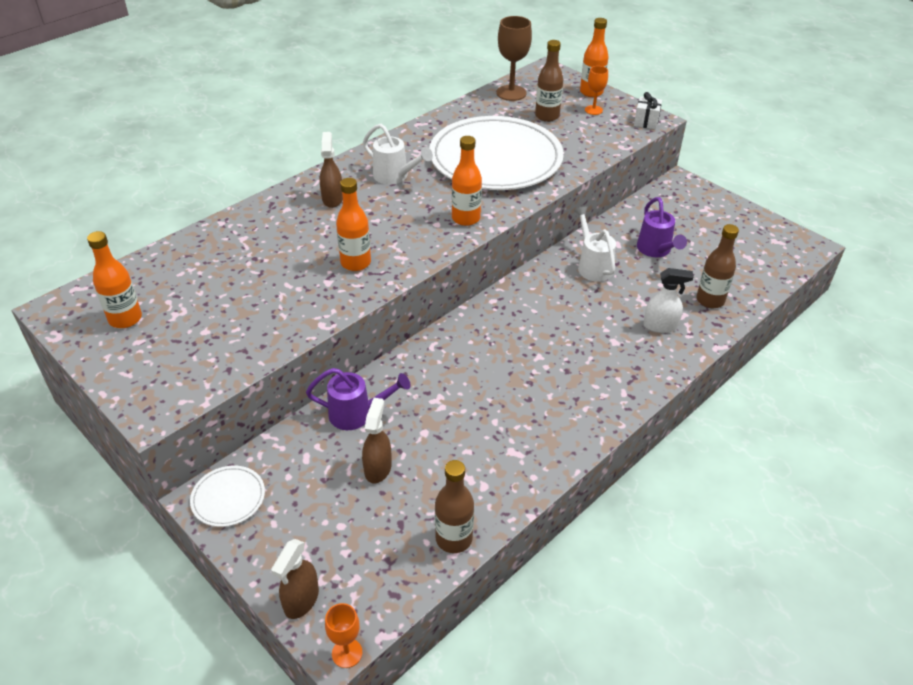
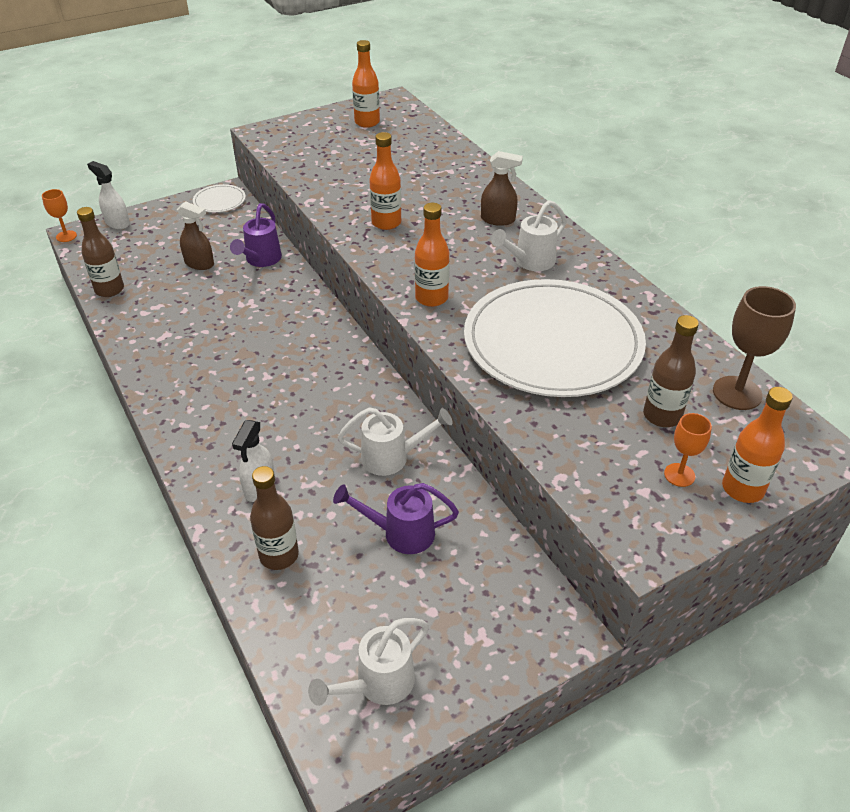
camera: 105 degrees right, 0 degrees up
(301, 600) = (117, 223): brown spray bottle -> white spray bottle
(646, 122) = (635, 532): white gift -> none
(762, 241) = (378, 684): none -> white watering can

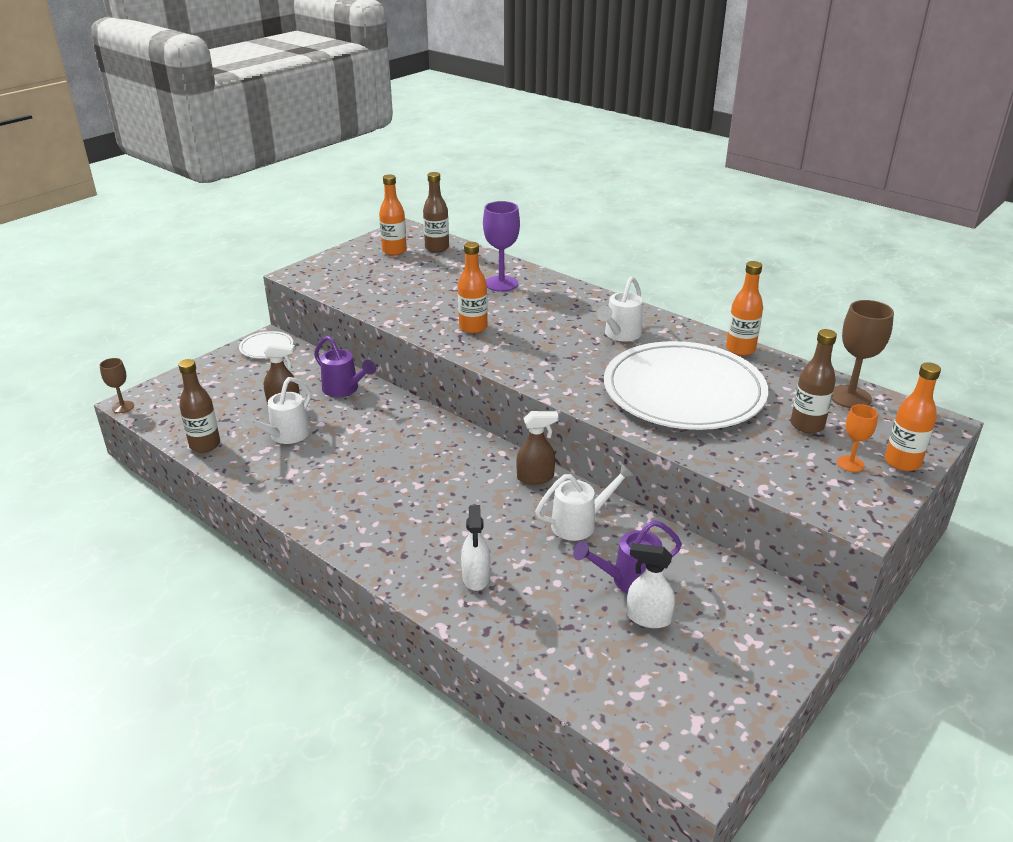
camera: 20 degrees left, 10 degrees down
(66, 236) = (123, 407): orange goblet -> brown goblet
(117, 223) = (171, 385): white spray bottle -> white spray bottle (648, 618)
(261, 260) = (344, 389): purple watering can -> purple watering can turned 45 degrees counterclockwise
(279, 555) = (533, 627): brown bottle -> brown bottle (437, 248)
(378, 684) = (691, 703): white watering can -> white watering can (285, 436)
(431, 298) = (557, 378): orange bottle -> orange bottle (740, 349)
(447, 178) = (501, 284): none -> purple goblet
(498, 220) = (569, 308): brown spray bottle -> brown spray bottle (535, 477)

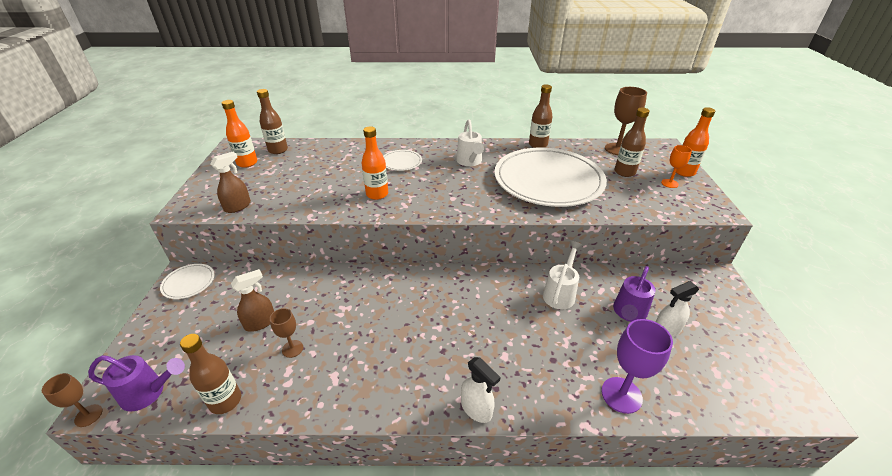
camera: 40 degrees left, 5 degrees up
(285, 436) = (292, 349): white watering can -> brown goblet
(344, 389) = (297, 285): purple watering can -> purple watering can (148, 393)
(476, 577) = (557, 371): white spray bottle -> white spray bottle (476, 409)
(501, 284) = (356, 158): purple goblet -> purple goblet (621, 395)
(535, 477) = (500, 278): brown spray bottle -> brown spray bottle (238, 206)
(543, 306) = (401, 162): none -> white plate
(740, 349) = (538, 145): orange bottle -> brown bottle

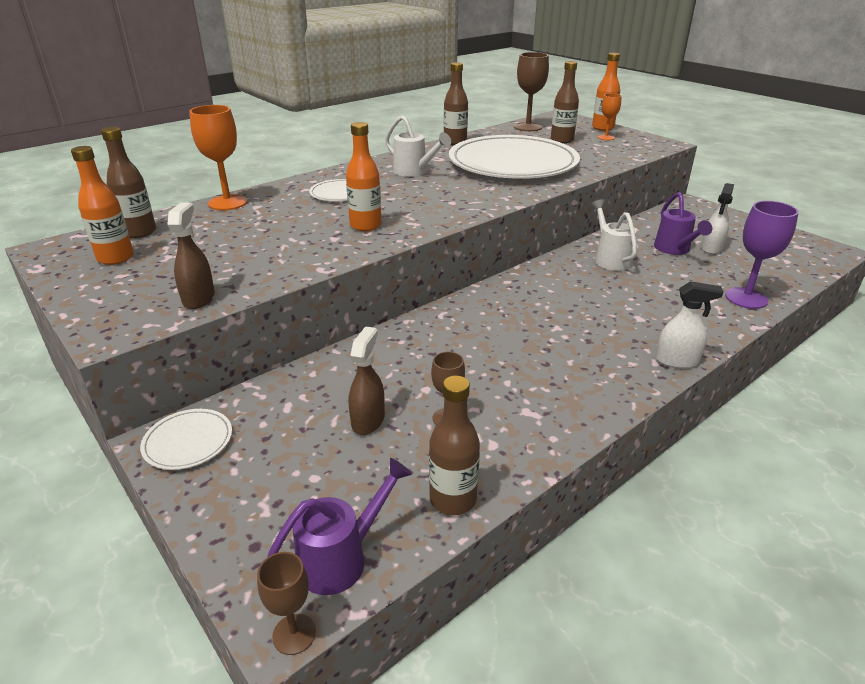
camera: 40 degrees left, 5 degrees down
(340, 146) = (228, 203): none -> orange goblet

